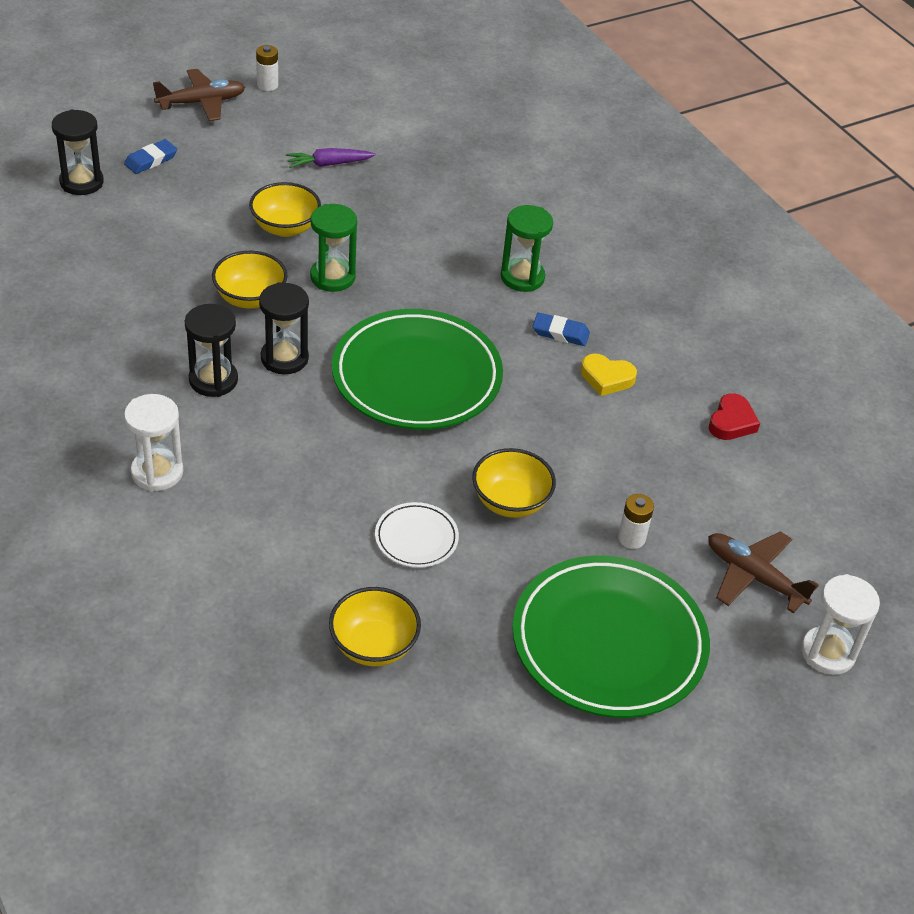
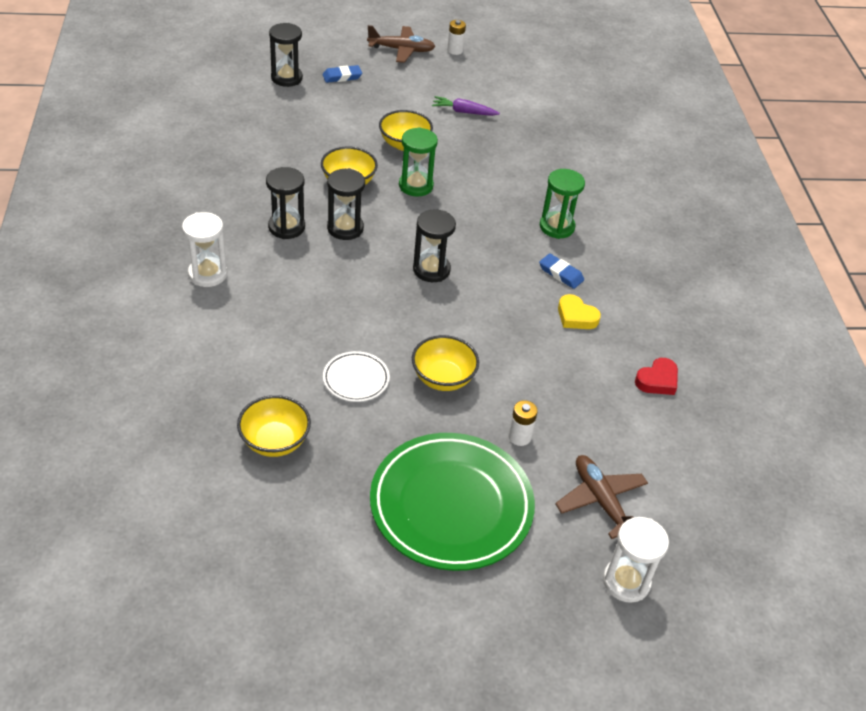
camera: 25 degrees right, 0 degrees up
(416, 376) = (431, 270): green plate -> black hourglass

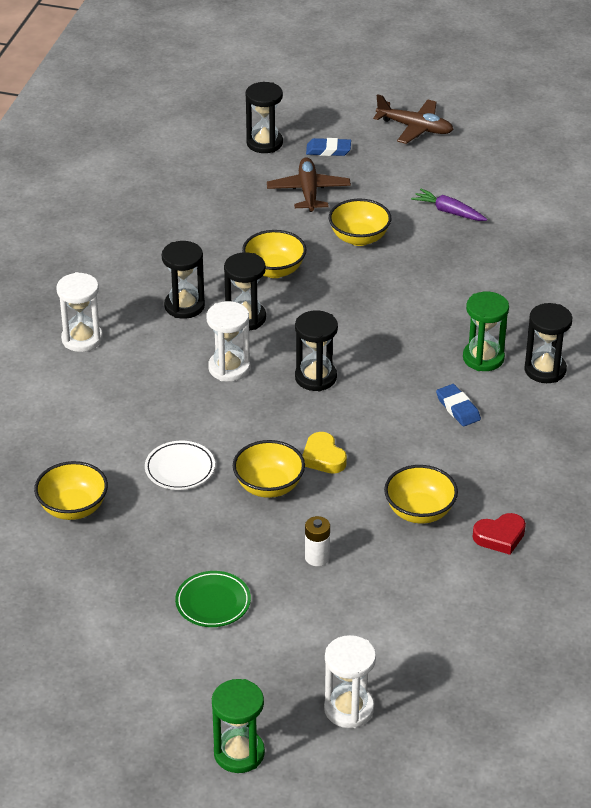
camera: 25 degrees right, 5 degrees down
(353, 276) = (229, 368): none -> white hourglass
(416, 186) = (347, 286): green hourglass -> green hourglass (239, 753)
(451, 505) = (213, 602): green plate -> green plate, size x0.45
(455, 50) = (479, 137): white battery -> none
(576, 316) = (448, 455): yellow heart -> yellow heart (323, 457)
(581, 373) = (419, 512): none -> yellow bowl
(601, 501) = (366, 634): brown plane -> brown plane (308, 191)
(609, 228) = (545, 370): none -> black hourglass

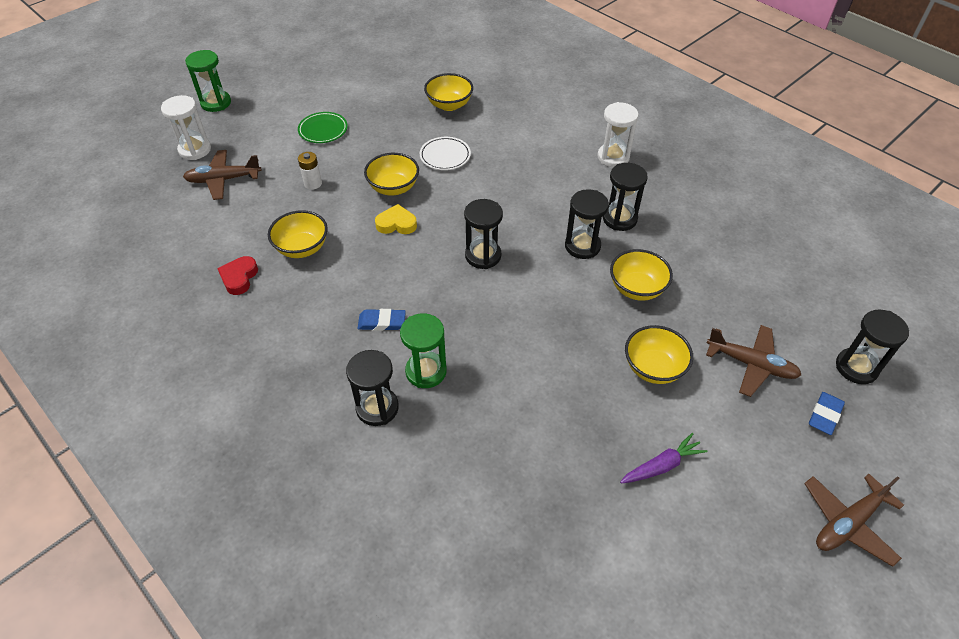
camera: 120 degrees right, 10 degrees up
(229, 368) = (528, 215): white hourglass -> none
(377, 643) = (223, 180): none -> brown plane

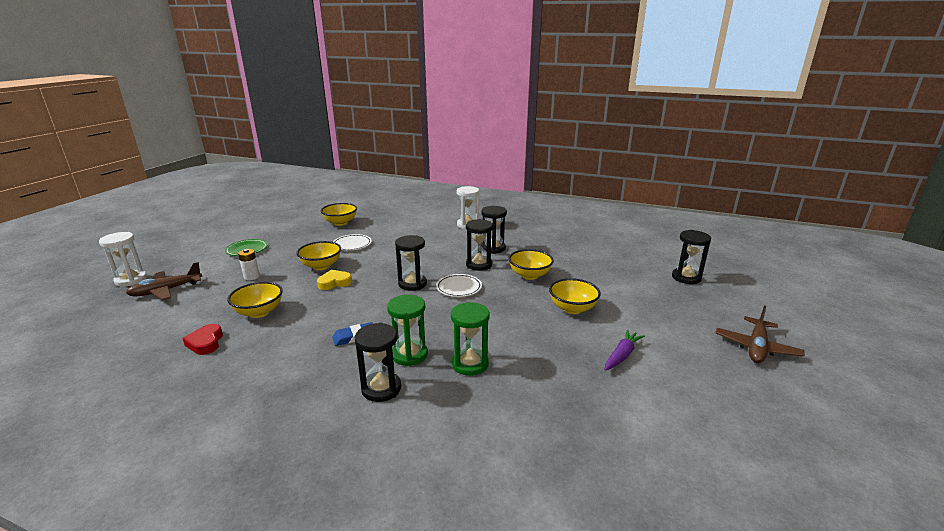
camera: 25 degrees left, 25 degrees down
(216, 103) = (143, 253): green hourglass -> green hourglass (470, 364)
(534, 282) = (459, 288): none -> white plate
(751, 364) = (629, 291): brown plane -> none
(825, 415) = (691, 302): blue eraser -> none

